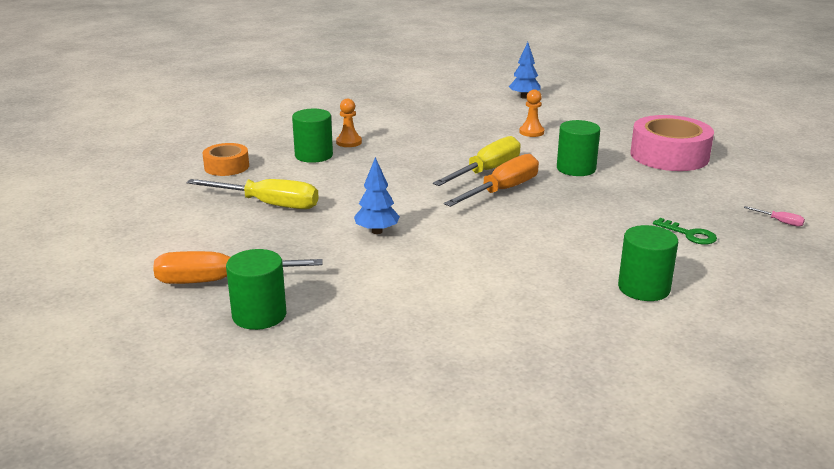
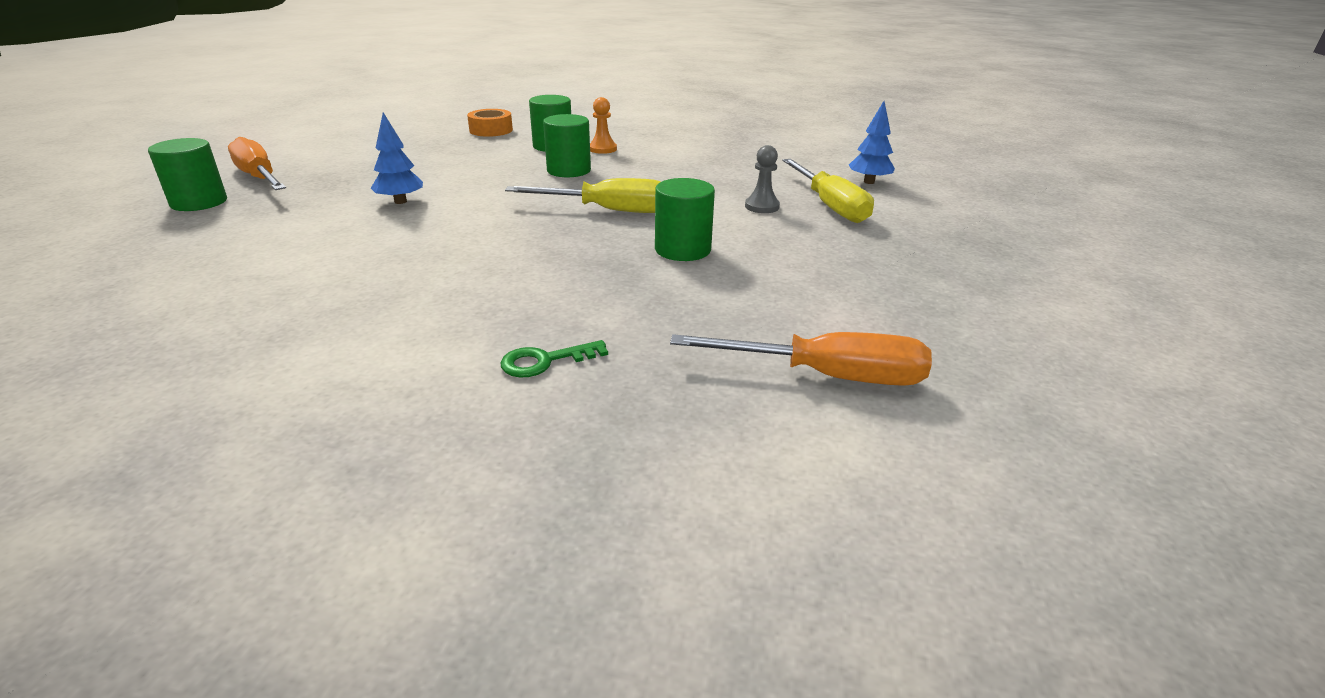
camera: 55 degrees right, 5 degrees up
(268, 204) = (426, 157): yellow screwdriver -> yellow screwdriver (830, 206)
(502, 190) = (563, 228): orange screwdriver -> orange screwdriver (826, 376)
(531, 132) = (762, 206): orange pawn -> grey pawn
(643, 288) = (338, 359): green cylinder -> green cylinder (569, 170)
(669, 155) = (824, 296): pink tape -> none
(689, 234) = (545, 361): green key -> green key turned 60 degrees clockwise
(780, 222) = (679, 434): pink screwdriver -> none

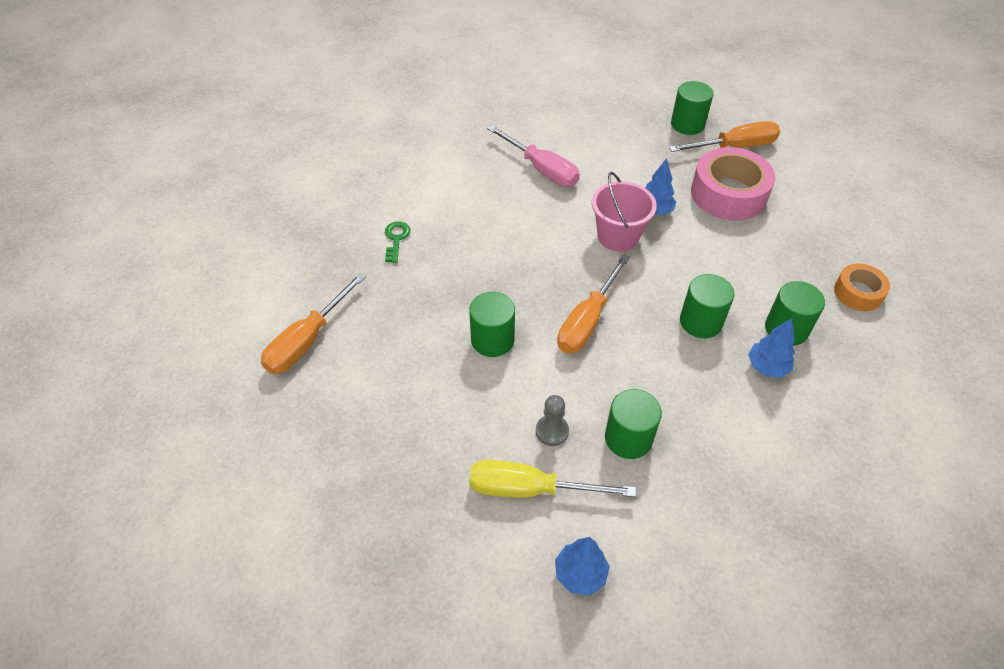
camera: 115 degrees right, 20 degrees up
(314, 276) = (541, 169): none -> pink screwdriver
(358, 174) = (728, 194): none -> pink tape
(457, 213) = (618, 236): none -> pink bucket
(602, 149) = (767, 367): orange pawn -> blue tree
(608, 210) = (587, 321): yellow screwdriver -> orange screwdriver
(730, 181) = (628, 438): none -> green cylinder

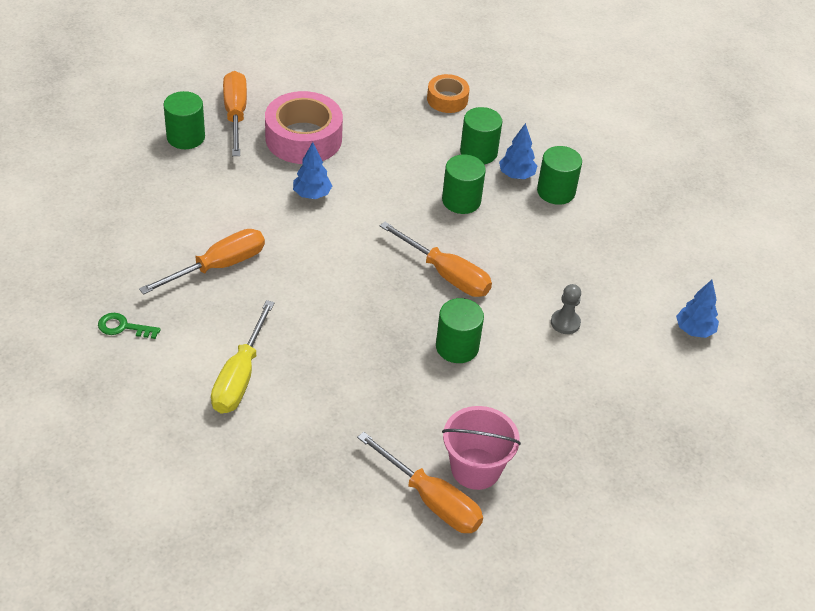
camera: 85 degrees left, 5 degrees down
(396, 239) = (296, 409): green key -> green key (123, 327)
(530, 489) = (620, 347): yellow screwdriver -> yellow screwdriver (240, 376)
(541, 169) = (218, 266): pink screwdriver -> orange screwdriver
(618, 236) = (340, 229): pink bucket -> pink bucket (475, 468)
(628, 438) = (577, 276): green cylinder -> green cylinder (556, 191)

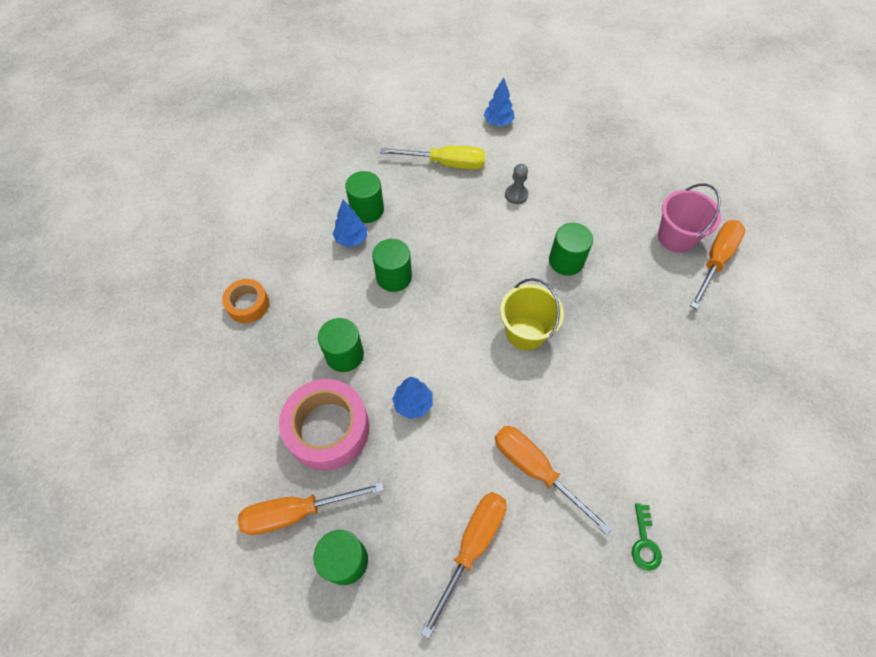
camera: 95 degrees left, 15 degrees up
(240, 376) = (660, 417): yellow screwdriver -> yellow screwdriver (446, 163)
(369, 290) = (525, 332): none -> yellow bucket
(446, 274) = (488, 278): orange screwdriver -> orange screwdriver (472, 546)
(478, 152) = (325, 270): green cylinder -> green cylinder (344, 355)

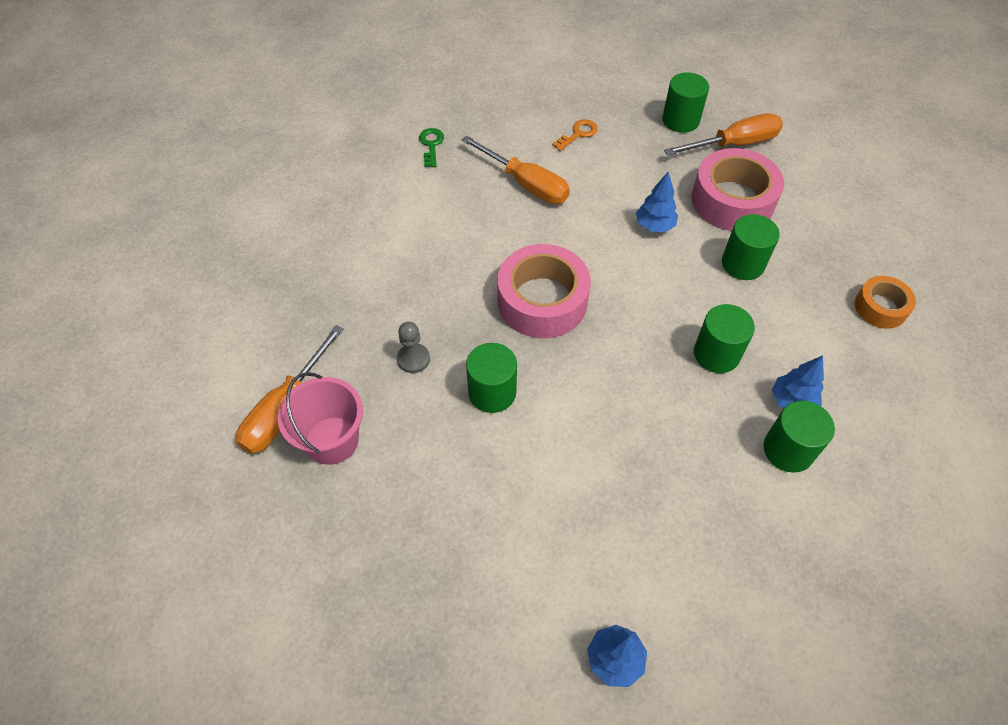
camera: 175 degrees right, 5 degrees down
(446, 163) = (691, 549): yellow screwdriver -> none
(472, 546) = (578, 134): orange screwdriver -> orange key
(516, 195) = (568, 495): grey pawn -> grey pawn (413, 359)
(525, 332) = (542, 301): yellow bucket -> pink tape

